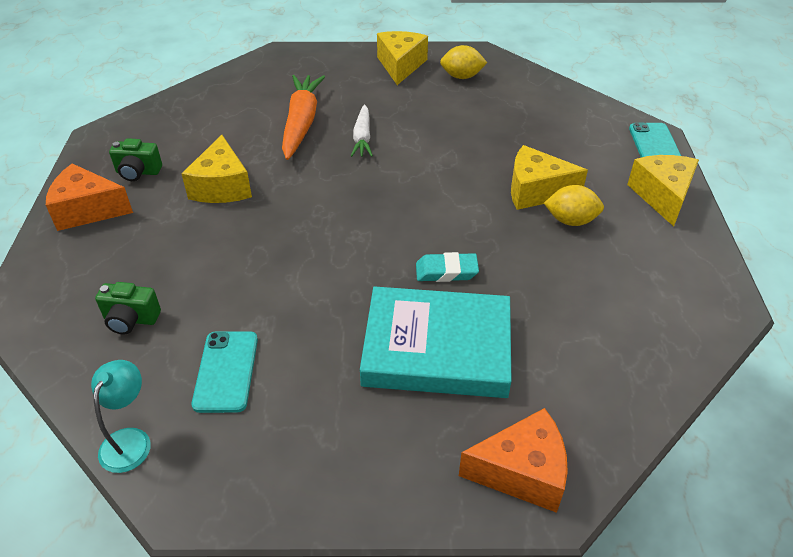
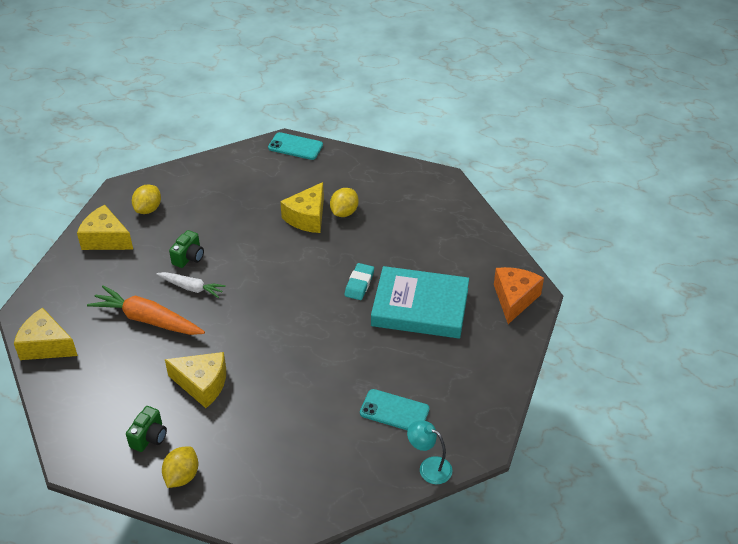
camera: 70 degrees left, 0 degrees up
(88, 210) = (182, 476): orange cheese -> yellow lemon
(131, 320) = (324, 457): green camera -> green camera (189, 257)
(437, 348) = (420, 307): turquoise book -> turquoise book turned 75 degrees clockwise
(662, 196) = (344, 164): yellow cheese -> yellow cheese (46, 345)

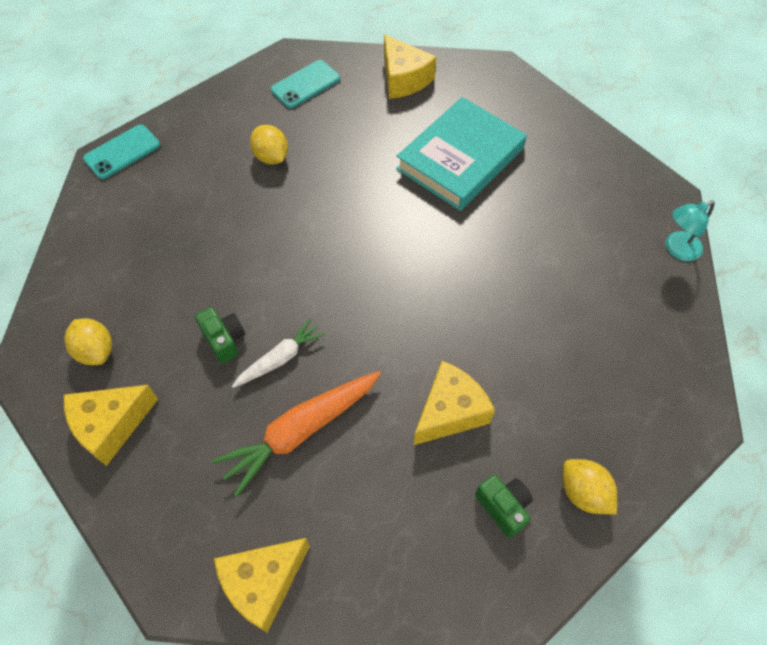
camera: 60 degrees left, 15 degrees up
(307, 217) = (252, 193): yellow cheese -> yellow cheese (403, 79)
(359, 284) = (392, 193): turquoise eraser -> none
(394, 411) = (590, 244): turquoise phone -> turquoise phone (305, 84)
(514, 299) = (497, 85): orange cheese -> none

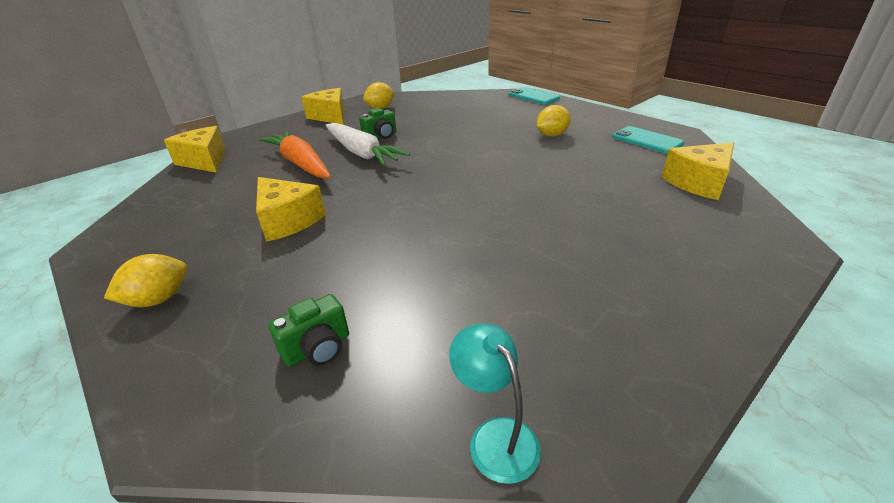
camera: 90 degrees right, 25 degrees down
(280, 358) = (361, 153): white carrot -> white carrot, size x1.68
(460, 159) = (598, 219): turquoise book -> none
(503, 507) = (182, 249): green camera -> green camera (318, 348)

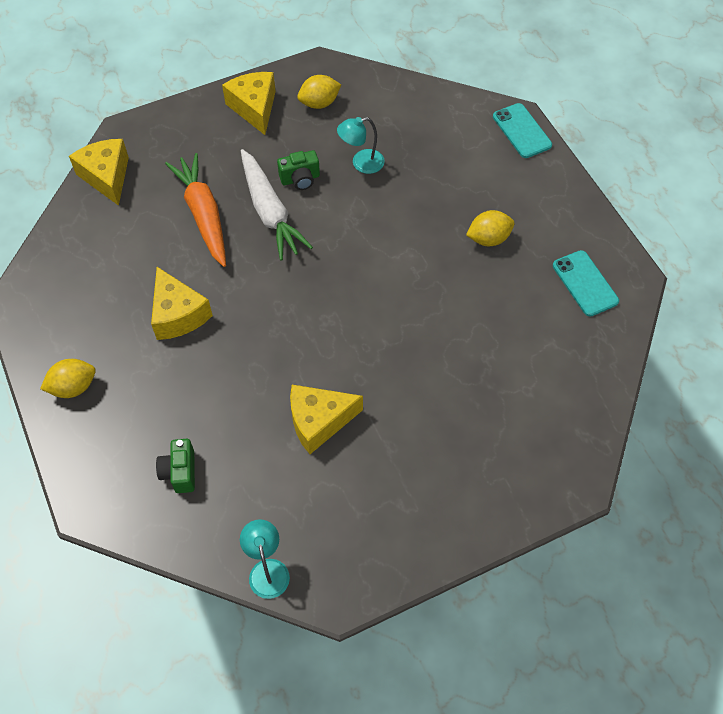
camera: 15 degrees right, 25 degrees up
(318, 348) = (180, 472): green camera -> green camera turned 105 degrees clockwise
(426, 123) = (361, 163): none -> turquoise lamp
(699, 183) = (577, 377): yellow cheese -> yellow cheese (319, 421)

